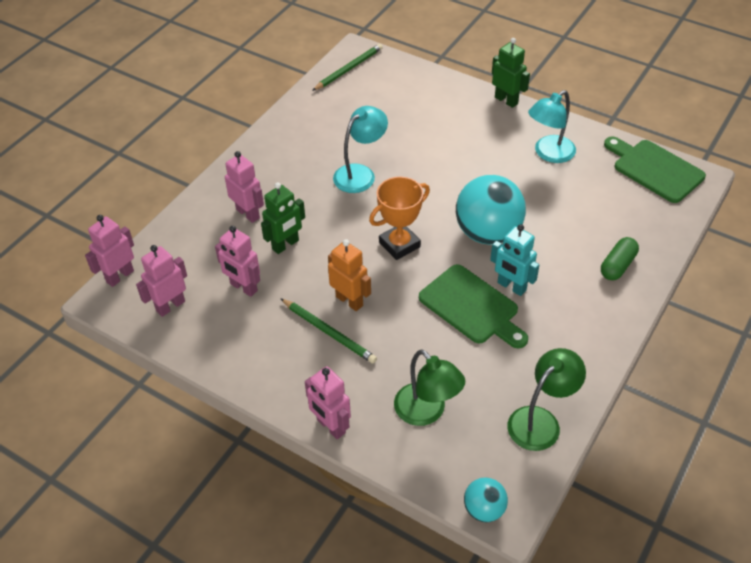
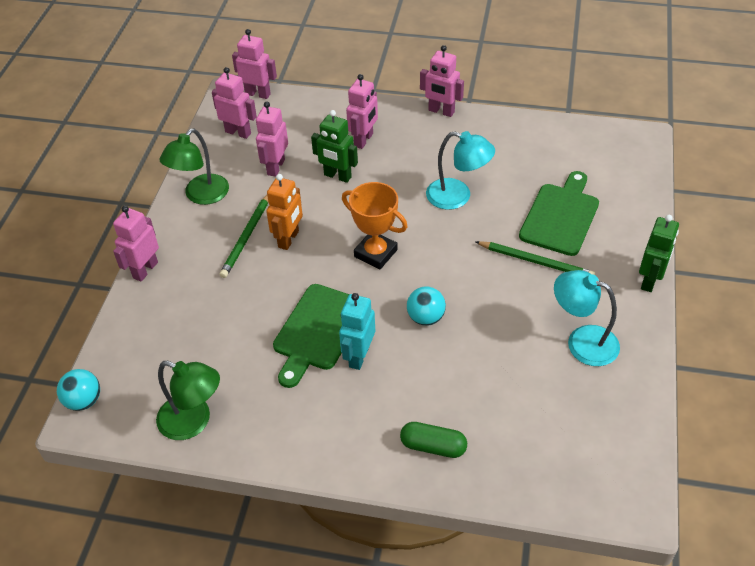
camera: 70 degrees right, 0 degrees up
(245, 151) = (441, 111): none -> pink robot
(348, 69) = (608, 141): green pencil -> green pencil (535, 261)
(427, 412) = (179, 331): green lamp -> green lamp (201, 196)
(487, 233) = (425, 318): turquoise ball -> turquoise ball, size x0.51
(654, 169) = (620, 455): green cutting board -> green cutting board (560, 216)

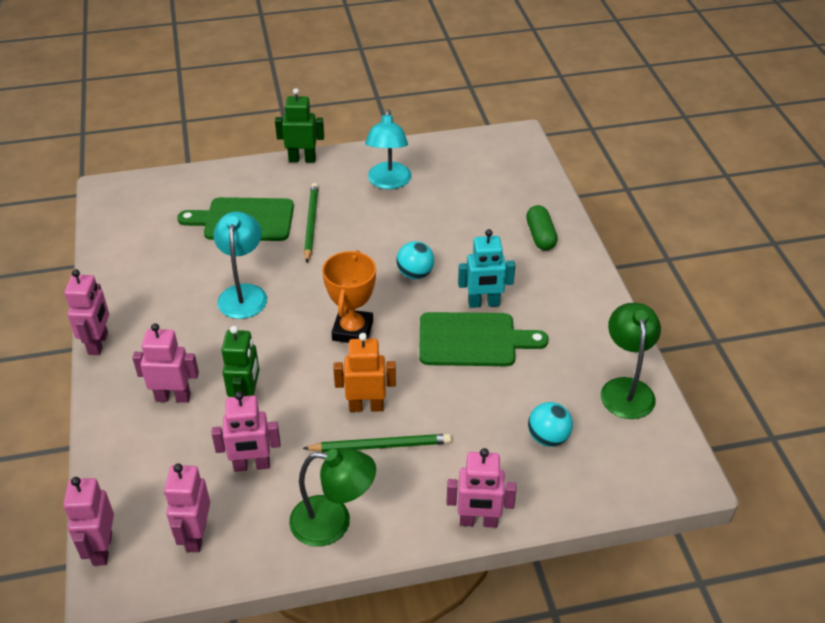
camera: 115 degrees left, 5 degrees down
(84, 401) = (668, 486): turquoise ball -> turquoise ball (548, 438)

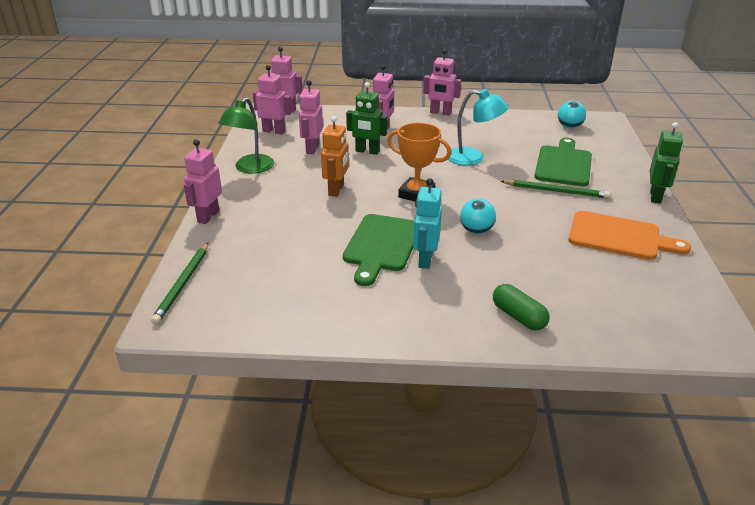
camera: 105 degrees right, 10 degrees down
(380, 446) = (298, 190): green pencil -> green pencil (183, 284)
(388, 182) = (619, 237): turquoise lamp -> orange cutting board
(540, 236) = (518, 316): green capsule -> green capsule turned 45 degrees clockwise
(548, 438) = (255, 261): turquoise ball -> turquoise ball (569, 127)
(626, 389) = (279, 317): green lamp -> none

